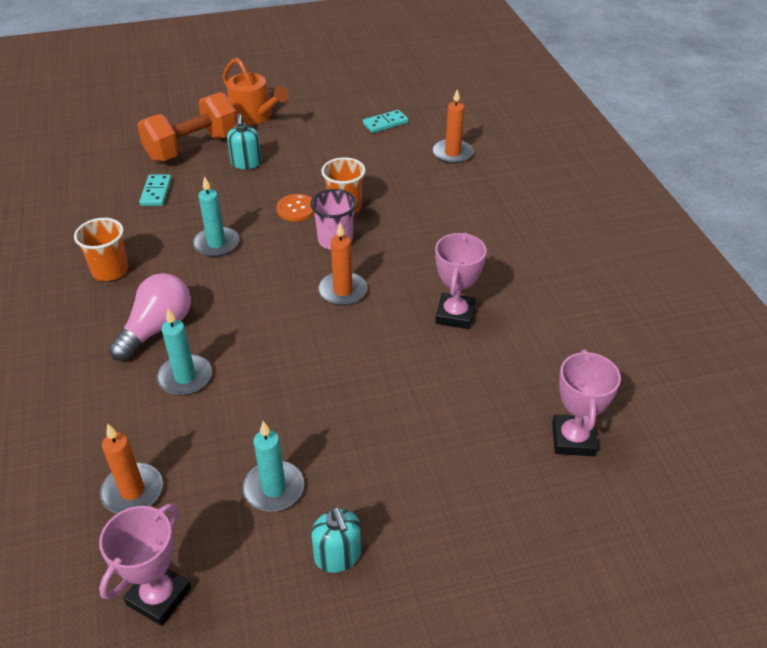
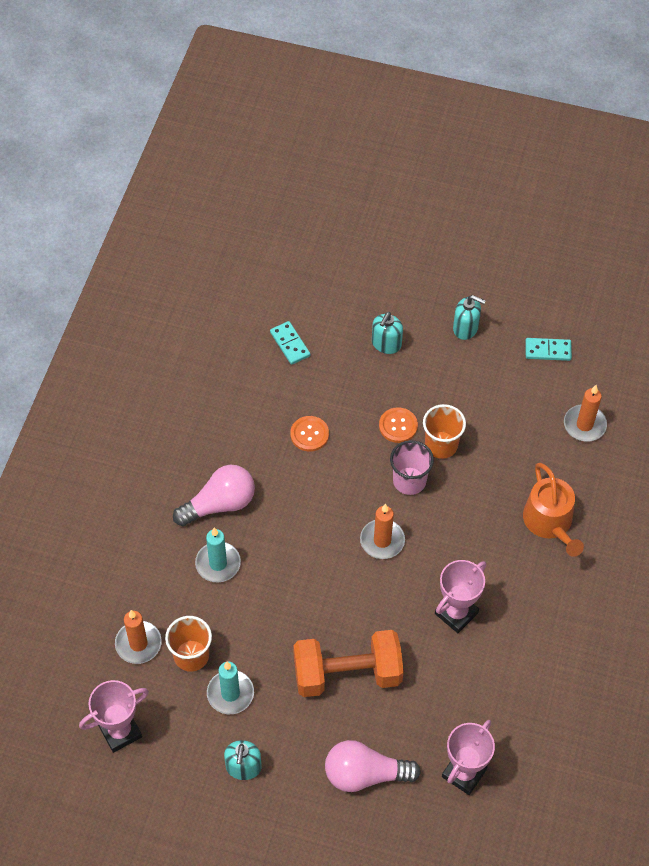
camera: 30 degrees right, 15 degrees up
(110, 270) = (212, 422): orange cup -> orange cup (191, 655)
(156, 192) = (290, 344): turquoise domino -> turquoise domino turned 60 degrees counterclockwise
(192, 148) = (349, 298): orange dumbbell -> orange dumbbell (347, 674)
(216, 244) = (309, 434): turquoise candle -> orange button
(254, 116) = (429, 279): orange watering can -> orange watering can (550, 523)
(307, 132) = (465, 328): none -> turquoise soap dispenser
(477, 492) = (365, 774): none -> pink light bulb

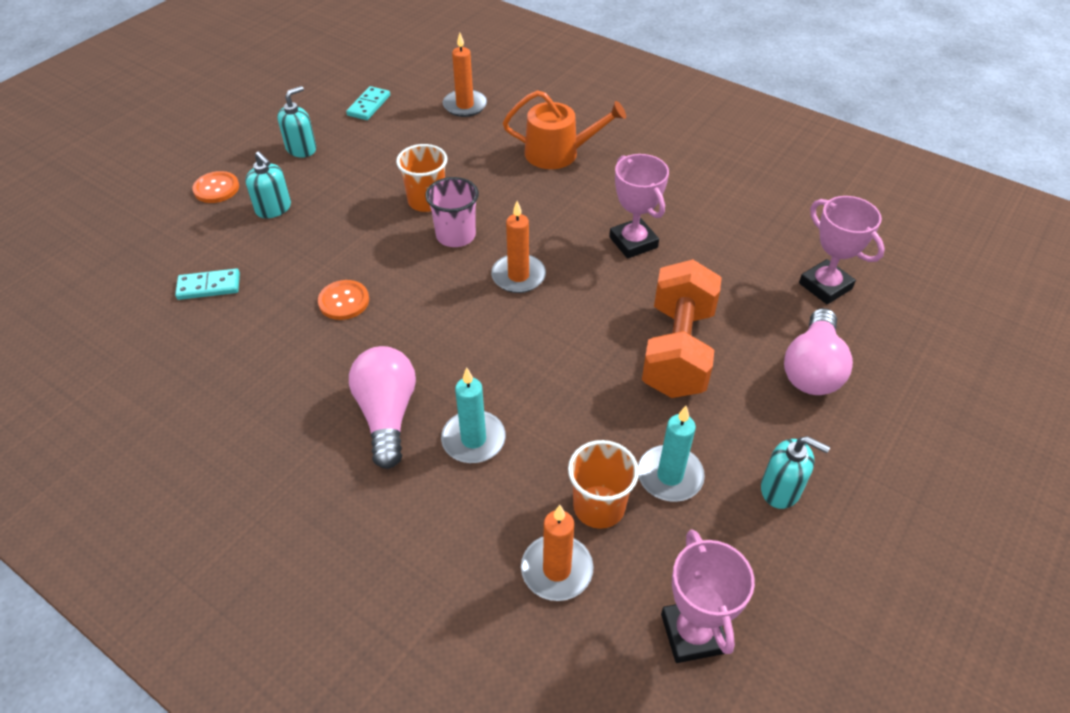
camera: 70 degrees left, 10 degrees down
(398, 426) = (382, 226): orange button -> orange button (216, 188)

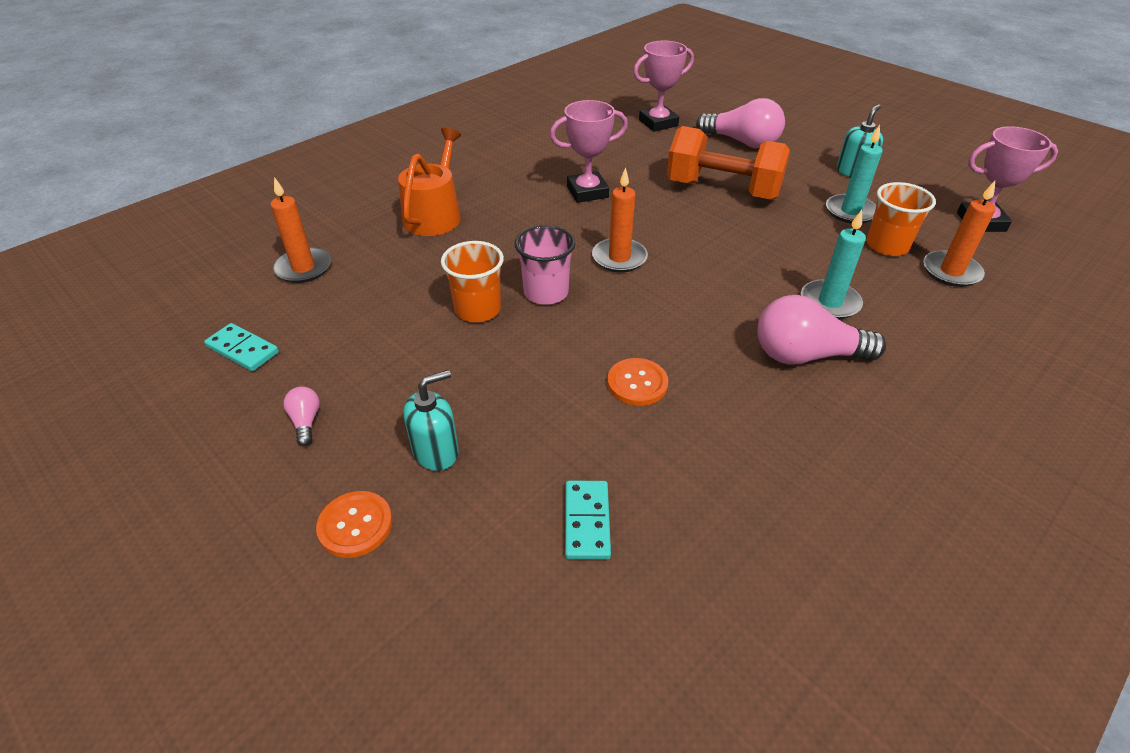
camera: 80 degrees left, 5 degrees down
(301, 149) = (306, 422): turquoise soap dispenser -> pink light bulb

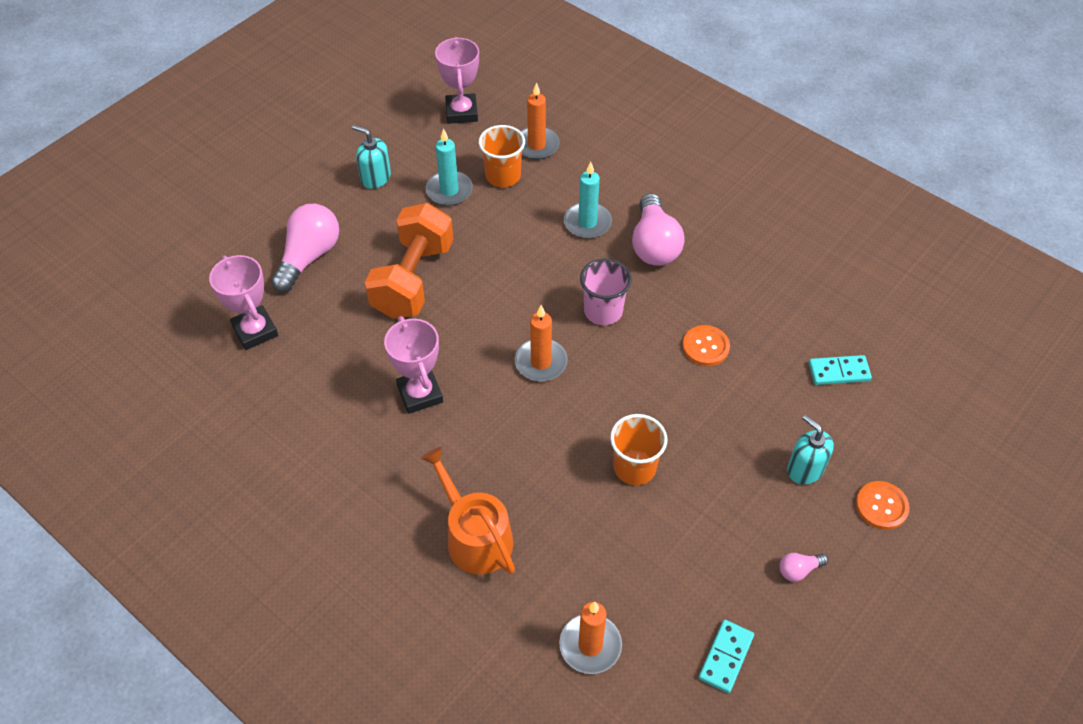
camera: 95 degrees left, 10 degrees up
(435, 215) = (474, 536): orange watering can -> orange watering can turned 45 degrees clockwise
(546, 292) = (601, 416): pink cup -> pink cup (603, 311)

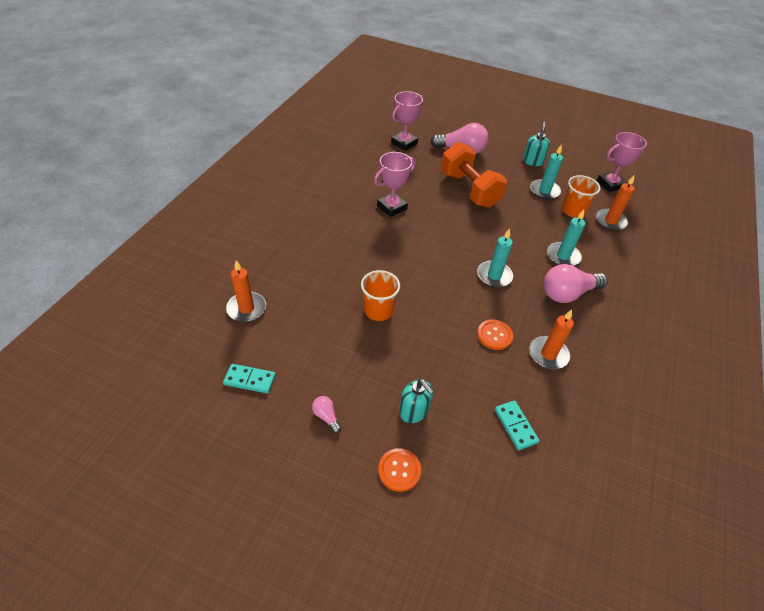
camera: 70 degrees right, 5 degrees down
(413, 279) = (469, 189): orange dumbbell -> orange dumbbell turned 60 degrees clockwise
(474, 536) = (306, 246): orange watering can -> none
(541, 362) = (438, 253): orange candle -> orange candle (548, 354)
(603, 311) = (494, 275): pink cup -> turquoise candle
(805, 469) = (414, 411): turquoise soap dispenser -> turquoise soap dispenser turned 105 degrees clockwise

